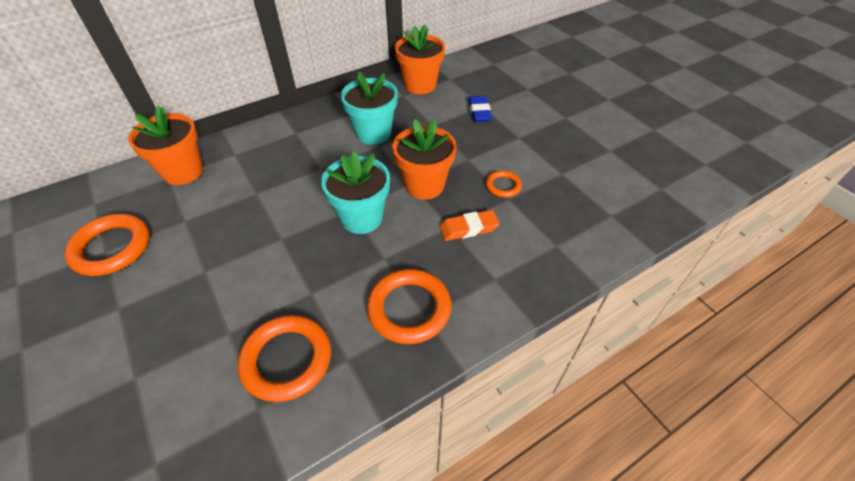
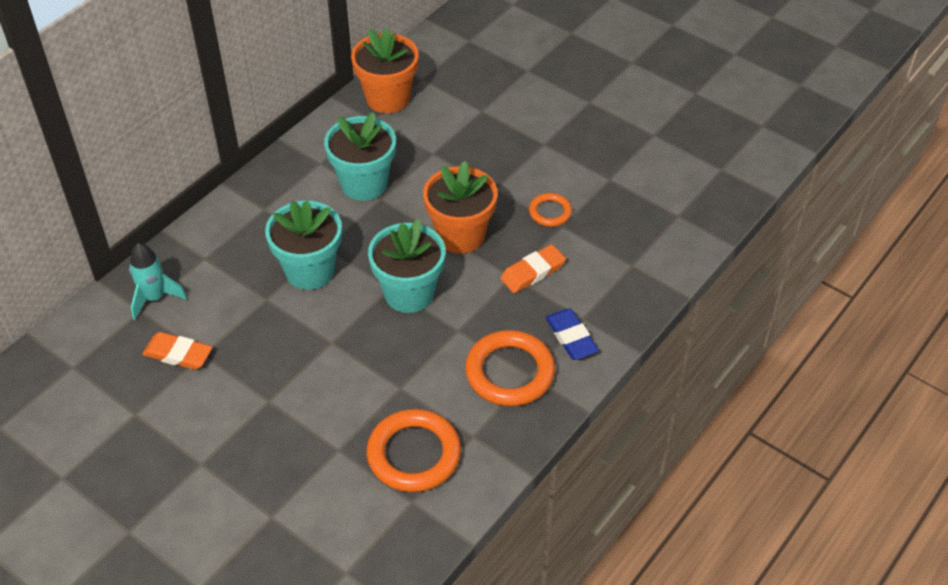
camera: 20 degrees left, 0 degrees up
(112, 248) = (140, 408): orange ring -> none
(168, 215) = (178, 354): none -> orange eraser
(183, 172) = (154, 298): orange flower pot -> turquoise rocket
(299, 181) = (310, 271): none -> turquoise flower pot
(479, 112) = (481, 120): blue eraser -> blue eraser (571, 337)

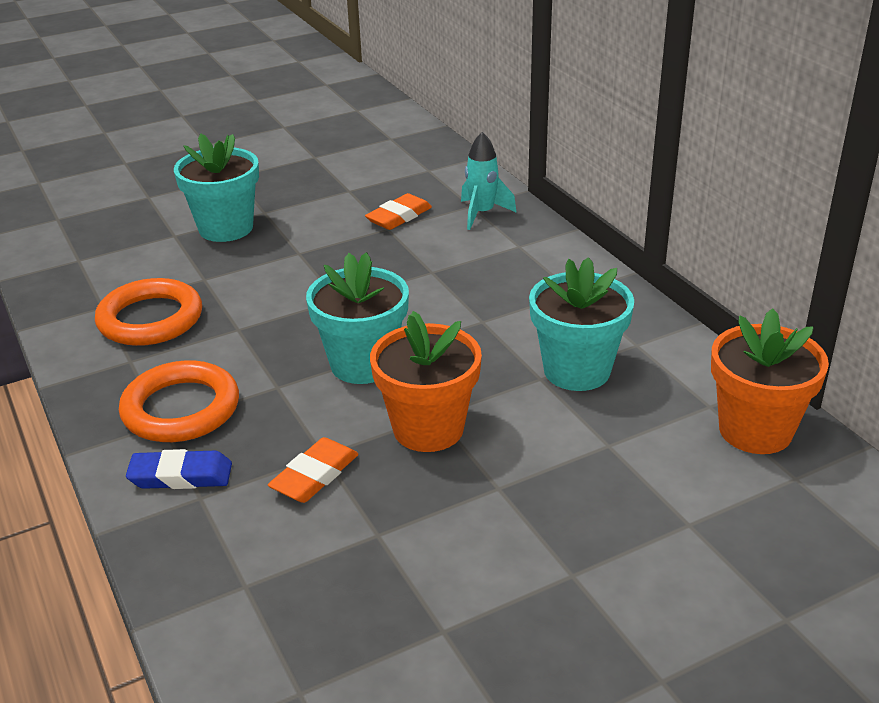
camera: 115 degrees right, 15 degrees down
(310, 271) = (452, 304): turquoise flower pot -> turquoise flower pot (226, 228)
(533, 272) = (314, 475): orange eraser -> orange eraser turned 45 degrees clockwise
(550, 212) = (414, 530): orange ring -> none

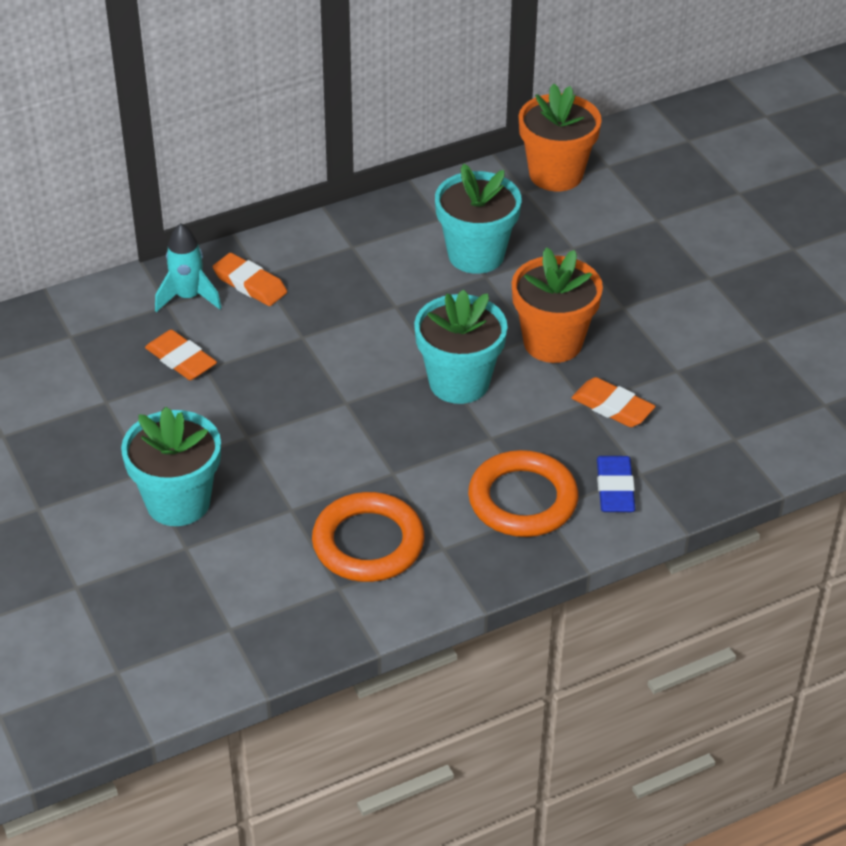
camera: 90 degrees left, 10 degrees up
(505, 241) = (250, 284): none -> orange eraser

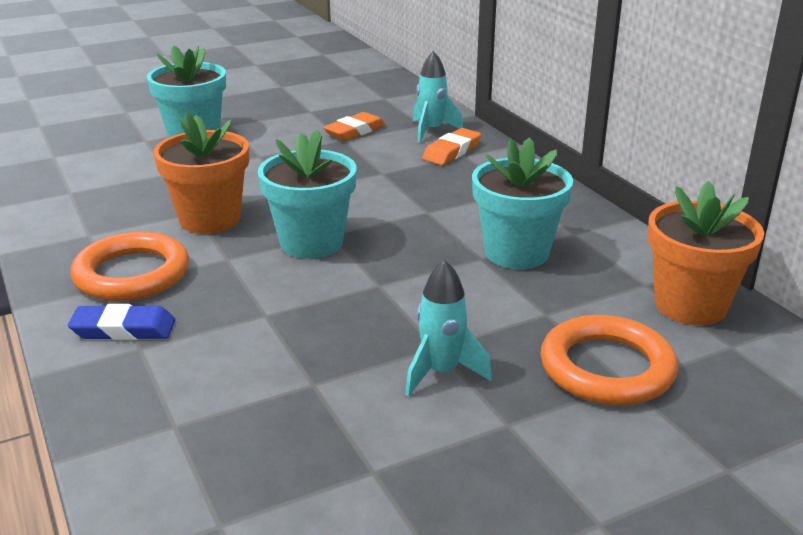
camera: 90 degrees right, 15 degrees down
(368, 543) = (113, 203): orange ring -> orange ring (607, 368)
(552, 342) = (370, 296): orange flower pot -> orange flower pot (210, 219)
(612, 407) = (255, 332): orange eraser -> none
(655, 305) = (441, 372): none -> turquoise rocket

